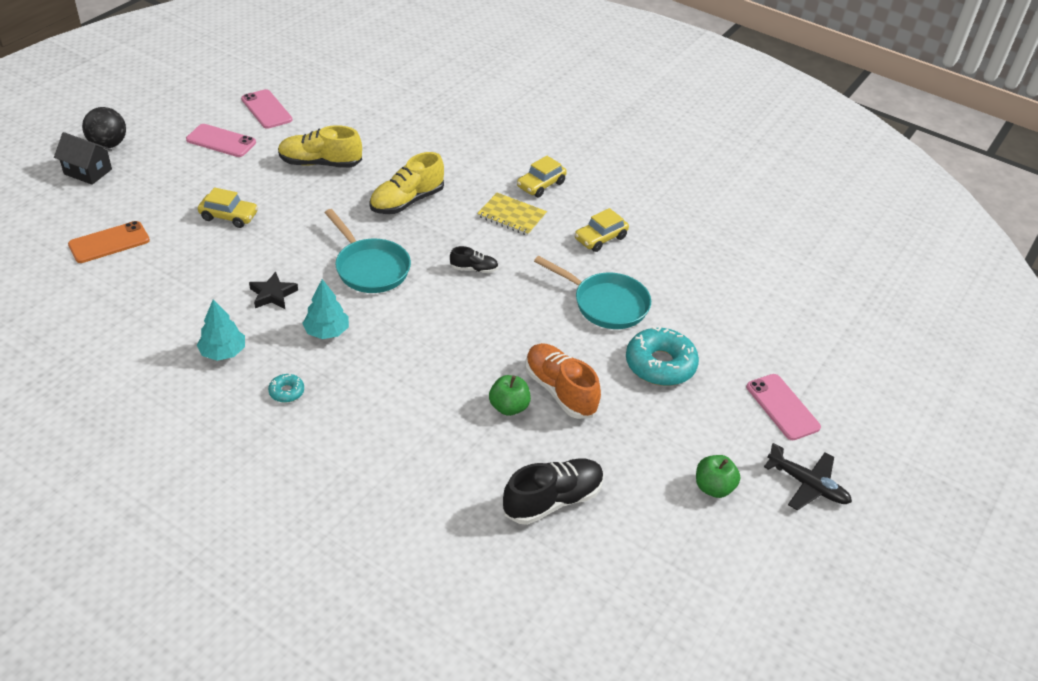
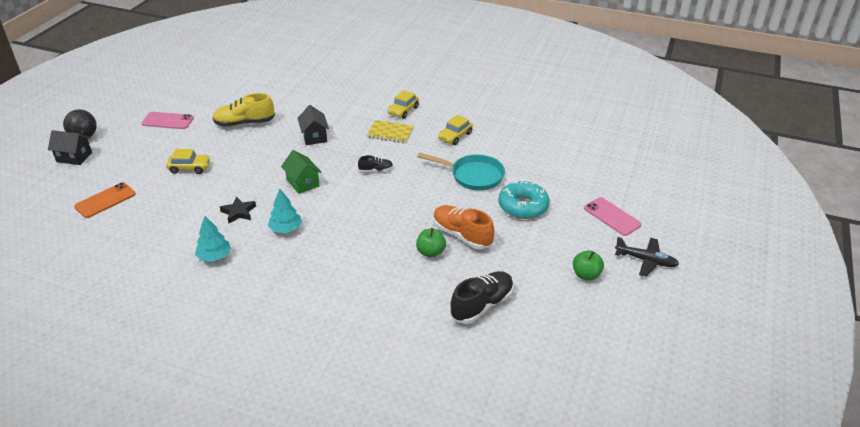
camera: 10 degrees left, 5 degrees down
(266, 109) = (194, 95): pink phone -> none
(286, 392) = (270, 273): turquoise donut -> none
(370, 268) = (303, 183): turquoise pan -> green house
(407, 201) = (314, 136): yellow shoe -> black house

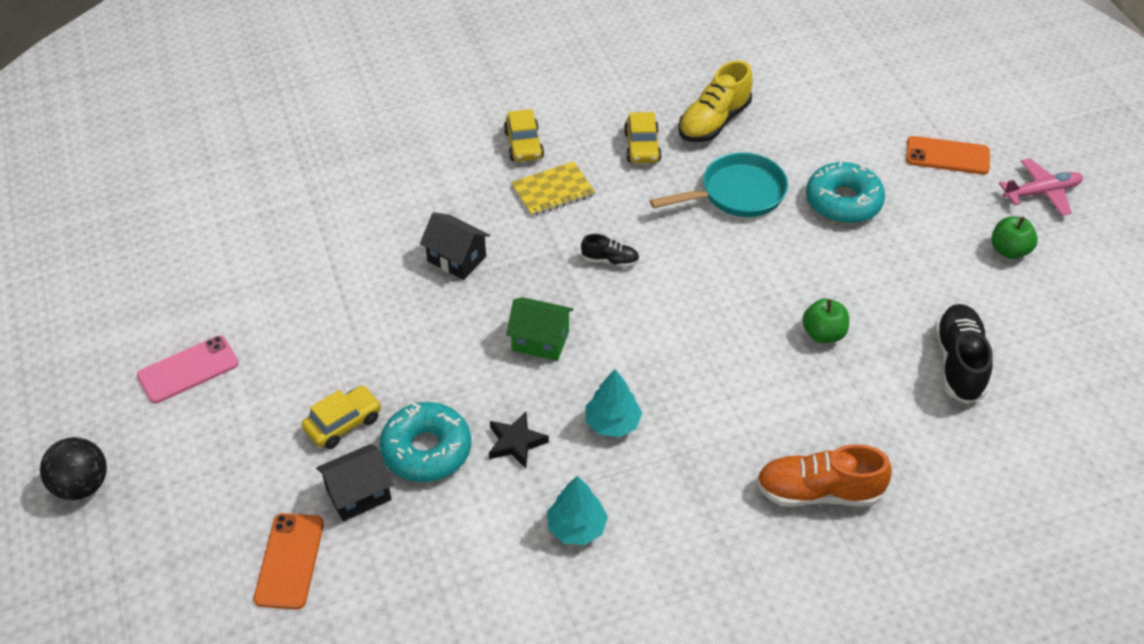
camera: 40 degrees left, 10 degrees up
(74, 157) = (120, 529): black house -> black house (358, 494)
(203, 194) = (426, 450): none -> turquoise donut
(244, 123) = (320, 299): yellow shoe -> yellow shoe (713, 122)
(376, 170) = (610, 260): black shoe -> black shoe turned 60 degrees clockwise
(462, 235) = (827, 287): orange shoe -> orange shoe (818, 492)
(612, 216) = (947, 156): pink phone -> orange phone
(646, 261) = (1042, 193): black plane -> pink plane

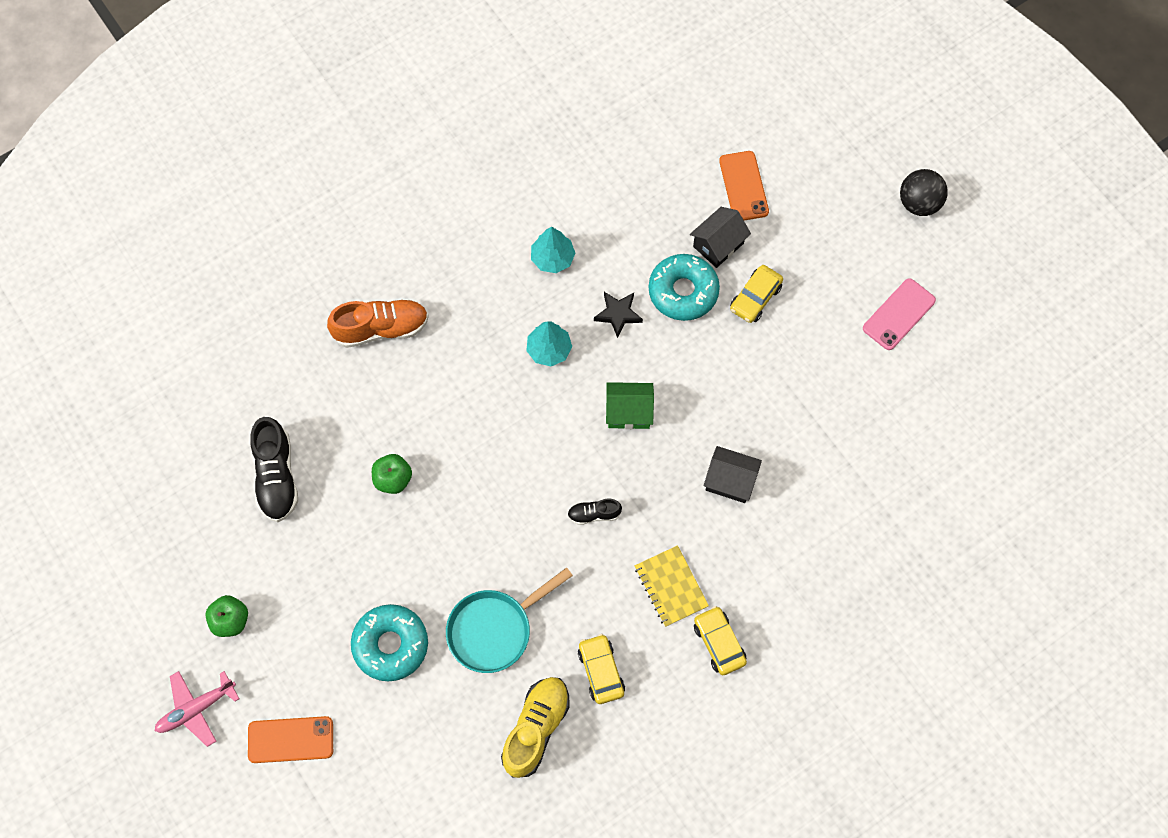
camera: 165 degrees right, 20 degrees up
(553, 191) = (671, 587): yellow notebook -> yellow notebook turned 75 degrees counterclockwise

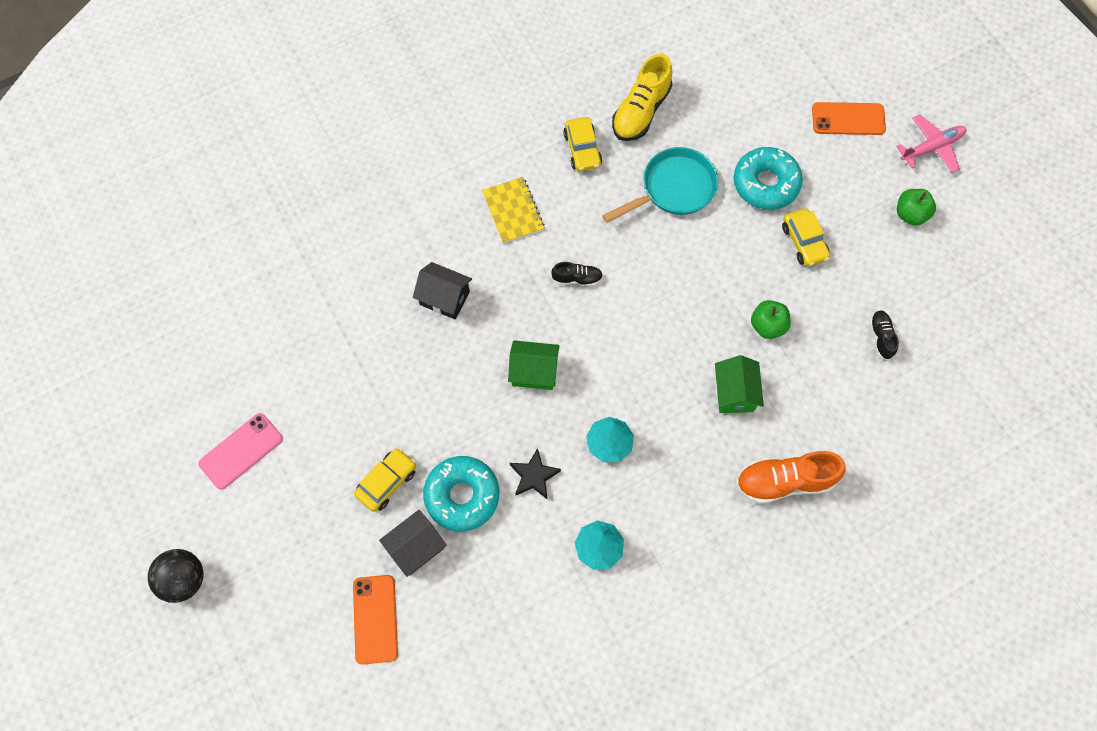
camera: 175 degrees left, 0 degrees up
(276, 477) = (881, 337): black shoe -> black shoe, size x0.53
(428, 408) = (734, 393): none -> green house
(719, 643) = (477, 163): yellow car -> yellow car (804, 242)

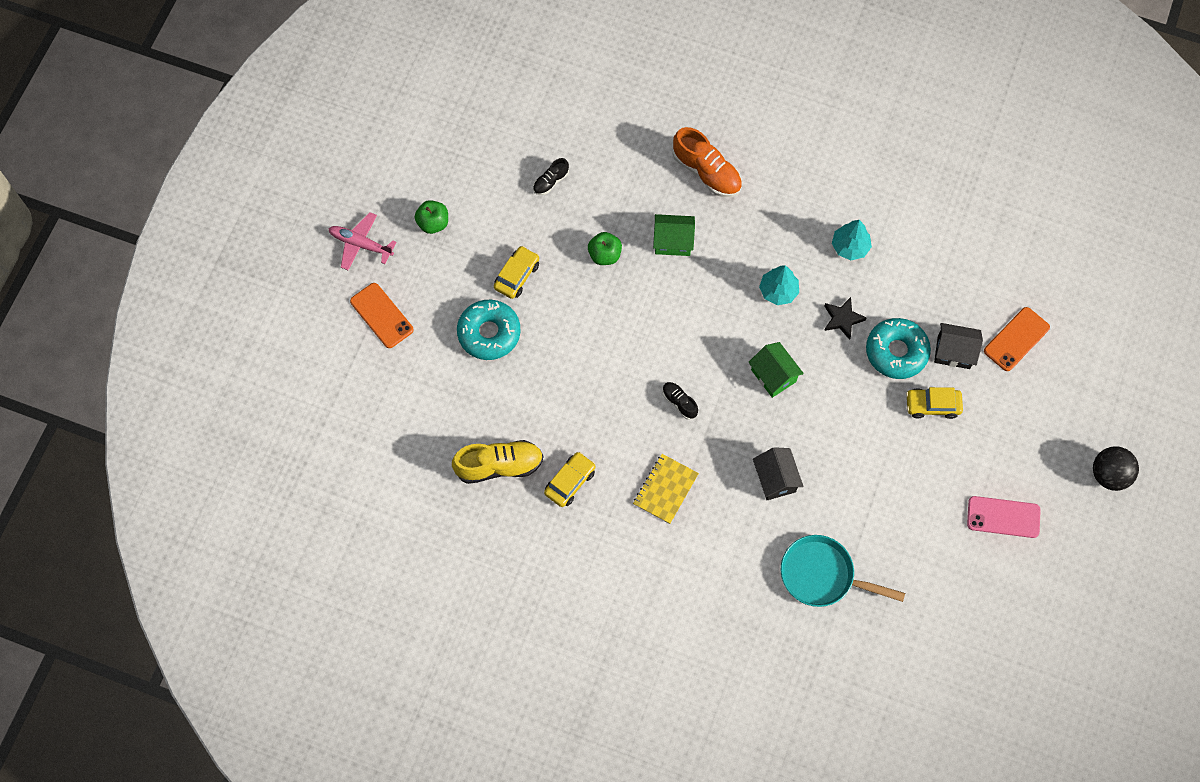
camera: 130 degrees left, 0 degrees up
(673, 189) = (548, 392): turquoise pan -> turquoise pan (822, 575)
(734, 393) = (673, 241): green house -> green house turned 45 degrees clockwise

